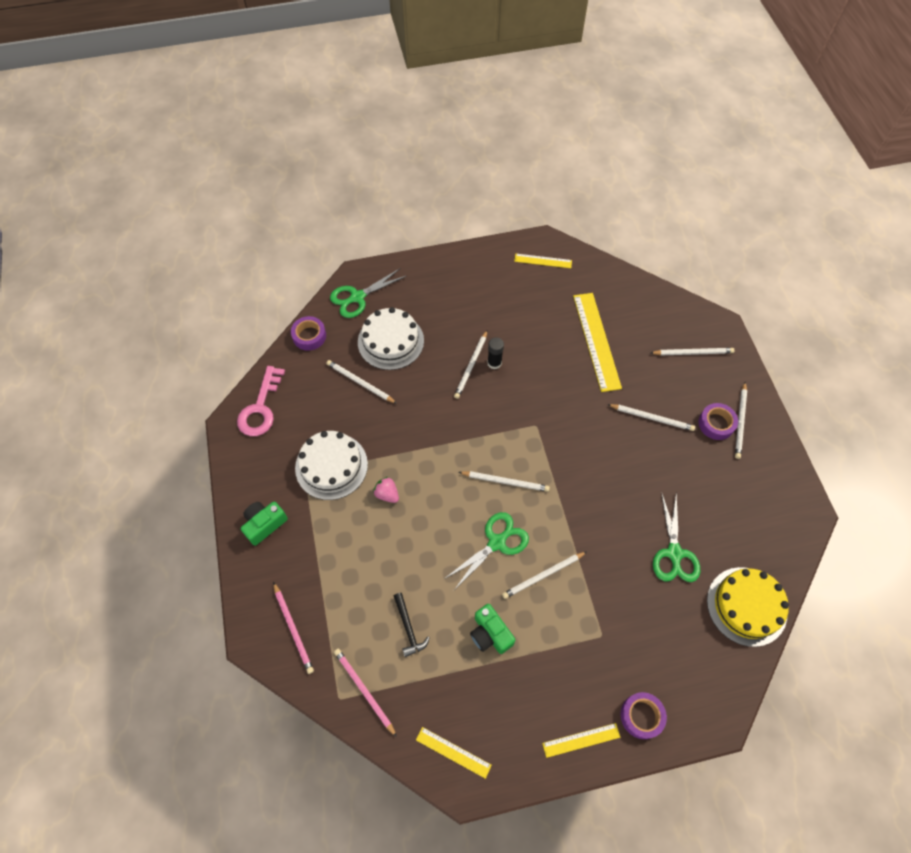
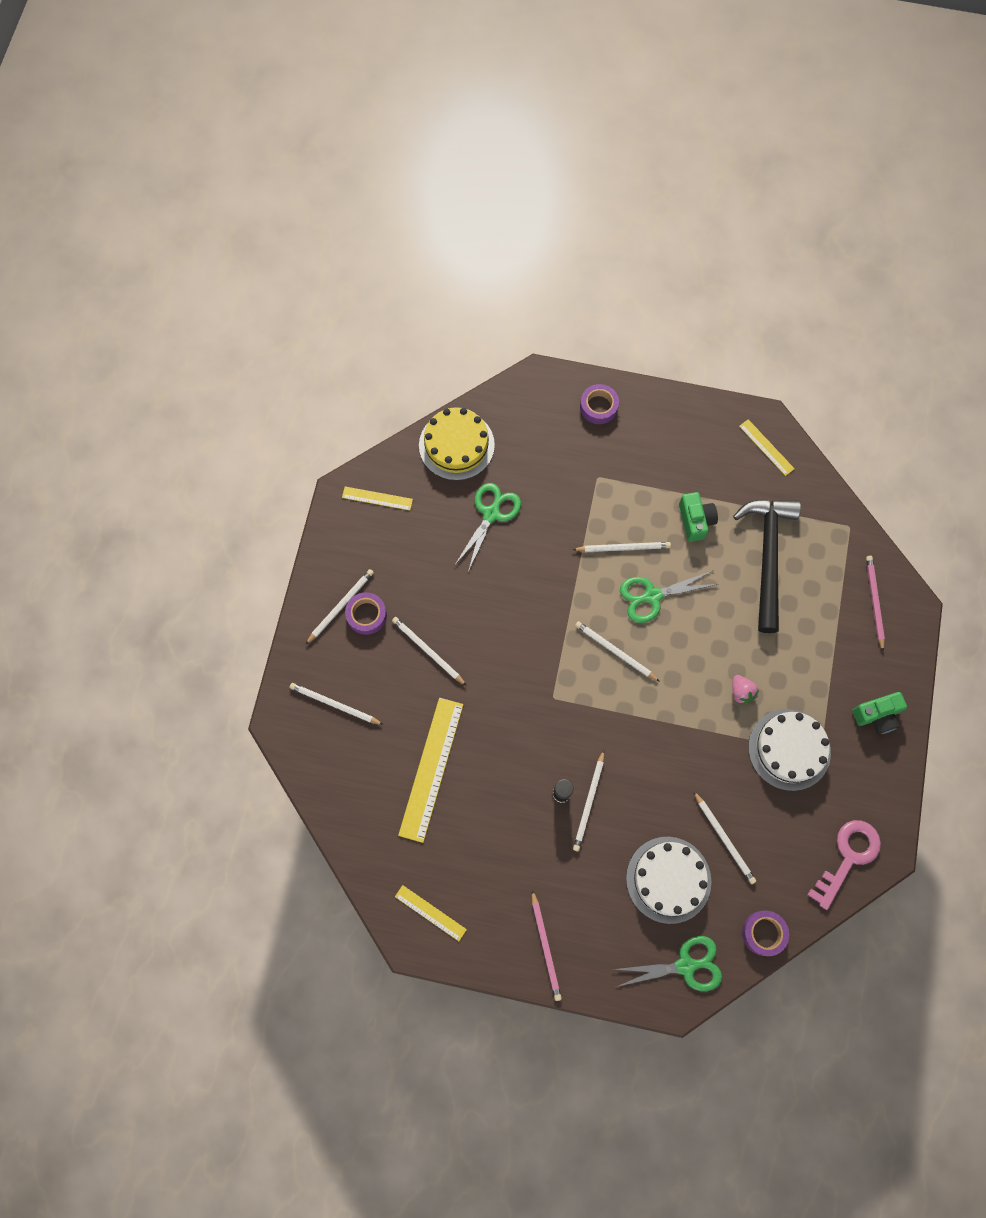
camera: 155 degrees left, 10 degrees up
(364, 690) = (825, 523): pink pencil -> pink pencil (545, 947)
(408, 628) = (767, 556): black hammer -> black hammer, size x2.30
(471, 366) = (589, 802): white pencil -> white pencil turned 150 degrees clockwise
(581, 740) = (657, 412): yellow ruler -> yellow ruler (377, 498)

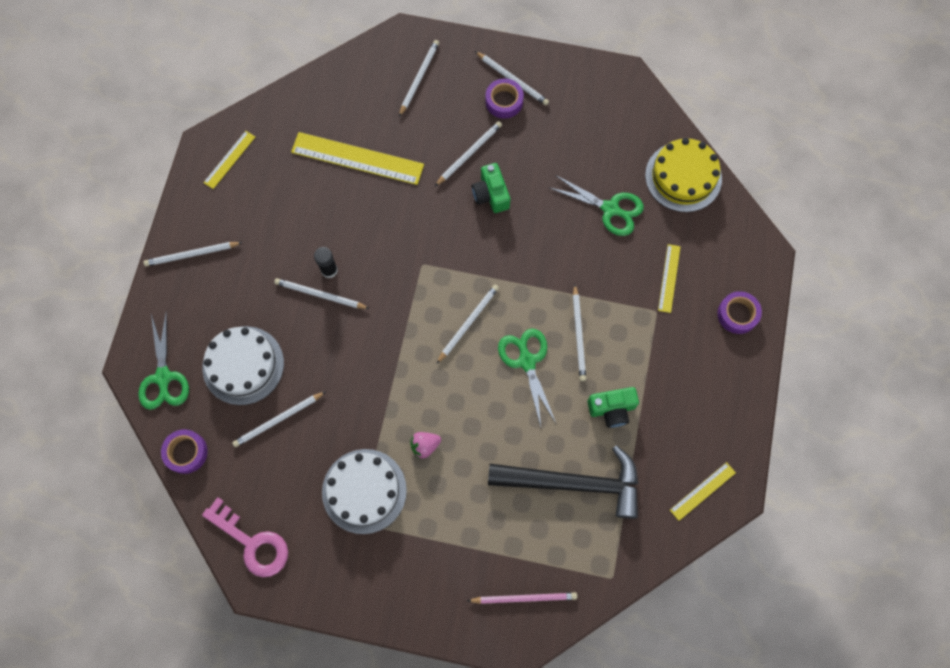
camera: 90 degrees right, 0 degrees up
(377, 498) = (622, 107): yellow ruler -> yellow ruler (669, 278)
(545, 947) = (192, 255): pink pencil -> white pencil
(877, 715) = (397, 588): green camera -> green camera (491, 194)

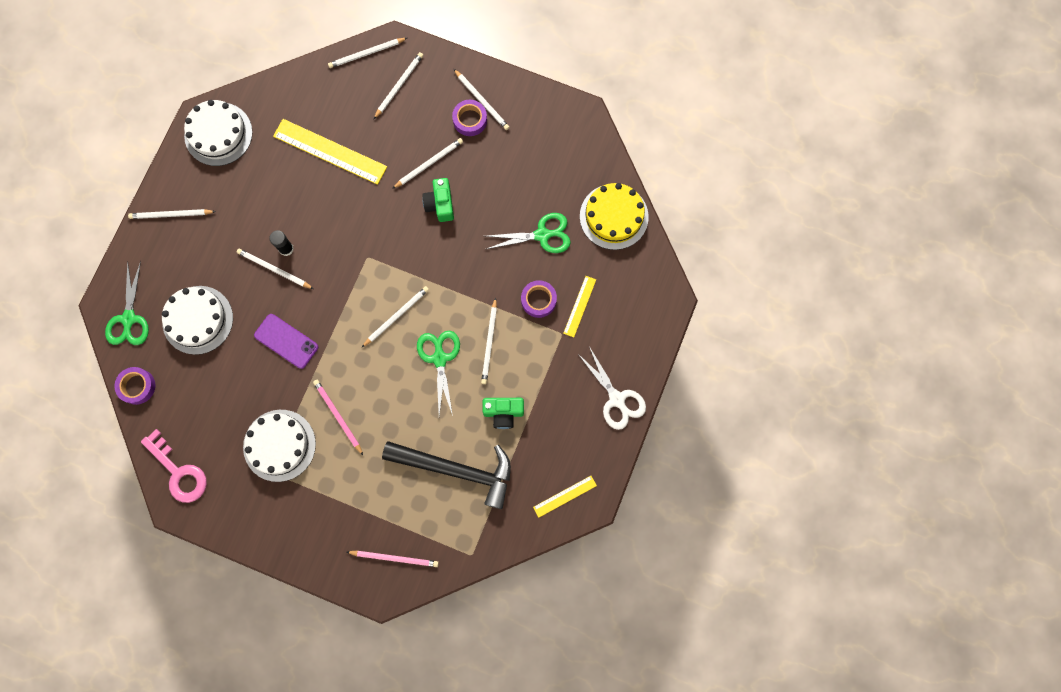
camera: 10 degrees right, 5 degrees up
(229, 159) = (218, 134): yellow ruler -> white cake
(278, 420) = (219, 372): white pencil -> white pencil (366, 54)
(349, 371) = (286, 341): none -> purple phone
(425, 446) = (338, 416): pink strawberry -> pink pencil
(610, 209) = (542, 235): green scissors -> green scissors turned 45 degrees counterclockwise
(734, 372) = (616, 399): none -> white scissors
(737, 314) = (632, 349): purple tape -> purple tape (538, 300)

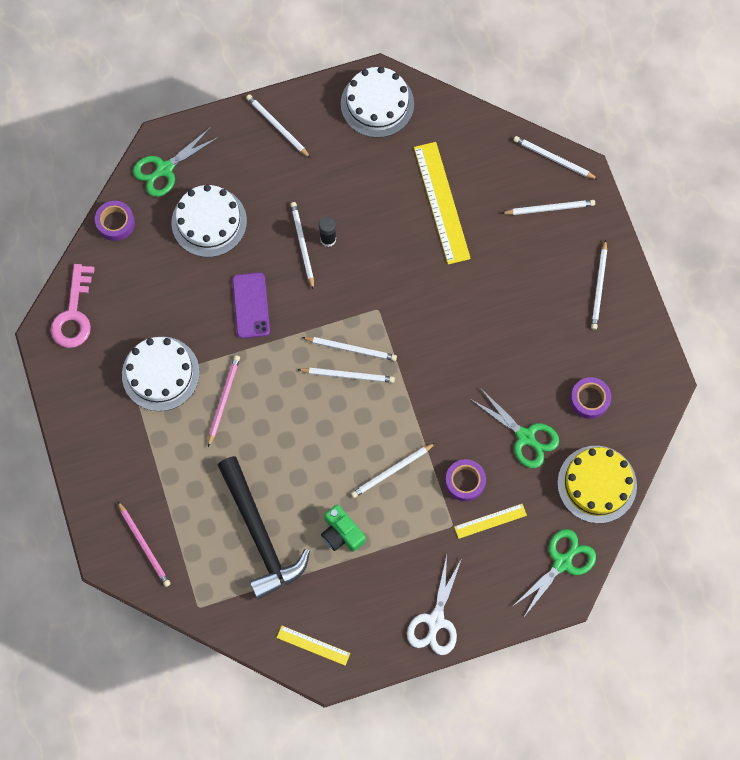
camera: 50 degrees right, 5 degrees down
(429, 163) = (503, 290): white pencil -> white pencil (351, 349)
(439, 358) = (342, 441): green scissors -> green scissors (562, 563)
(440, 204) = (476, 329): green camera -> none
(470, 120) = (573, 291): purple tape -> purple tape (589, 399)

